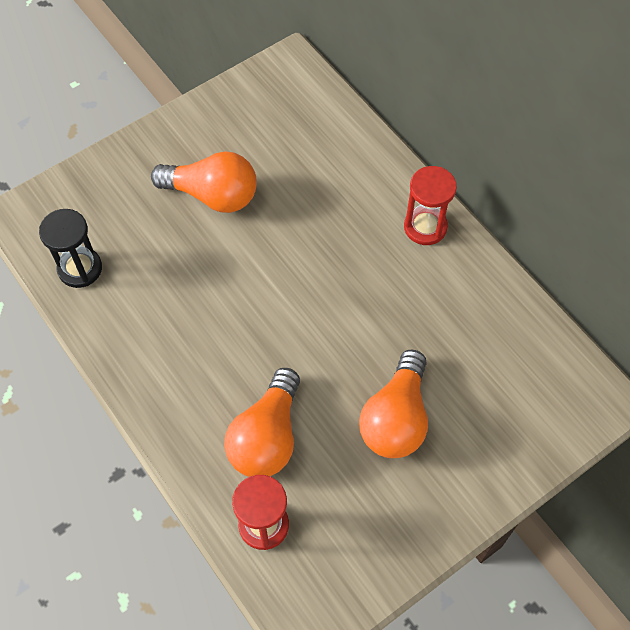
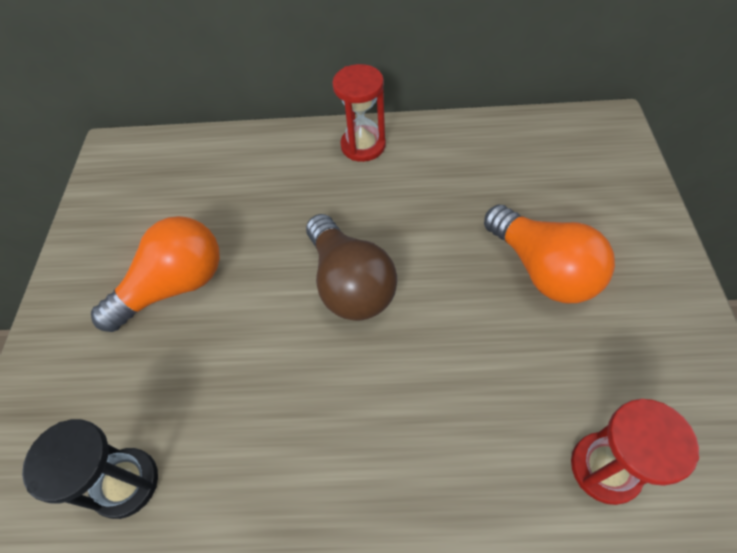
camera: 50 degrees left, 5 degrees down
(267, 437) = (494, 399): orange light bulb -> none
(291, 299) = (350, 284): none -> brown light bulb

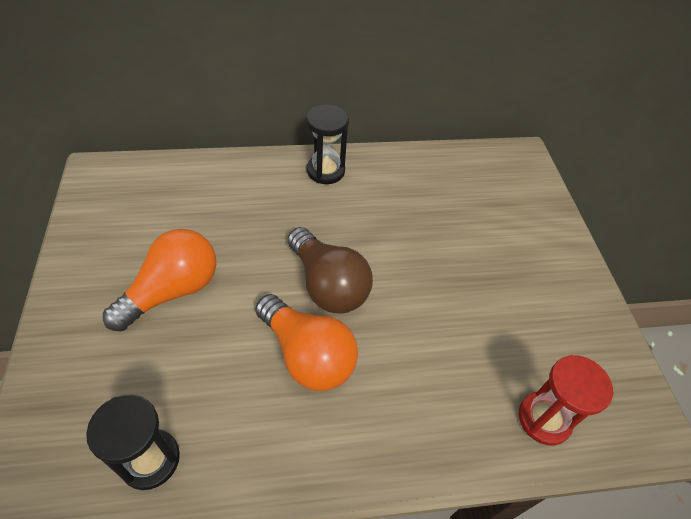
camera: 15 degrees left, 5 degrees down
(363, 146) = (325, 171): red hourglass -> black hourglass
(543, 269) = (482, 270): orange light bulb -> orange light bulb (307, 355)

